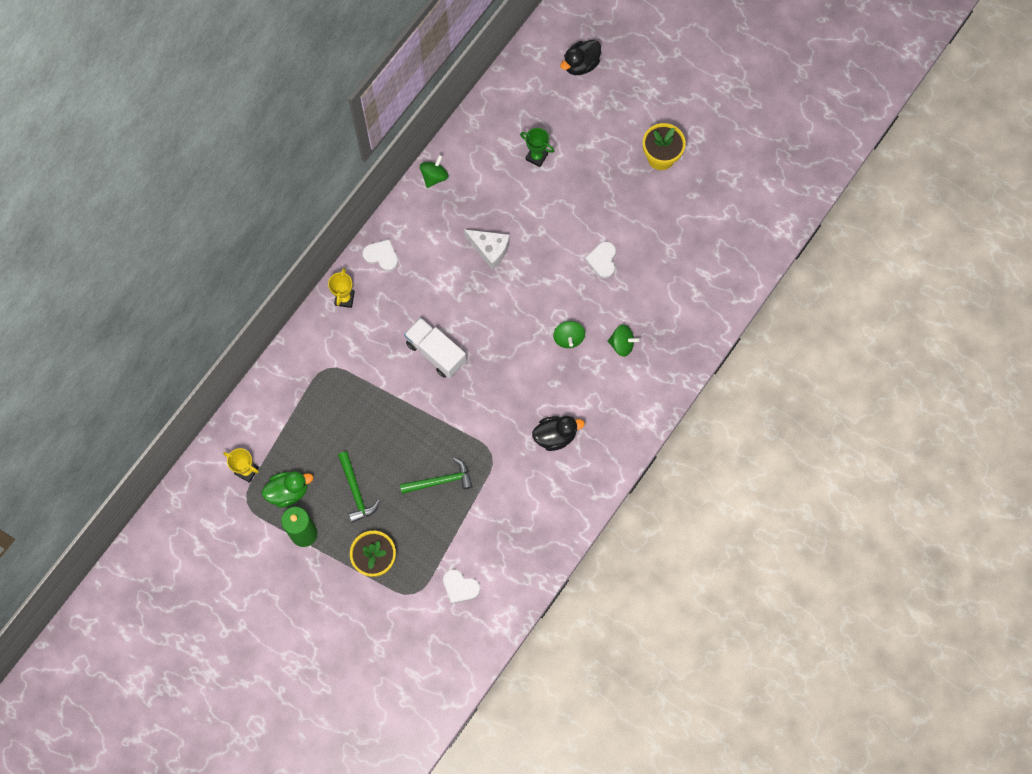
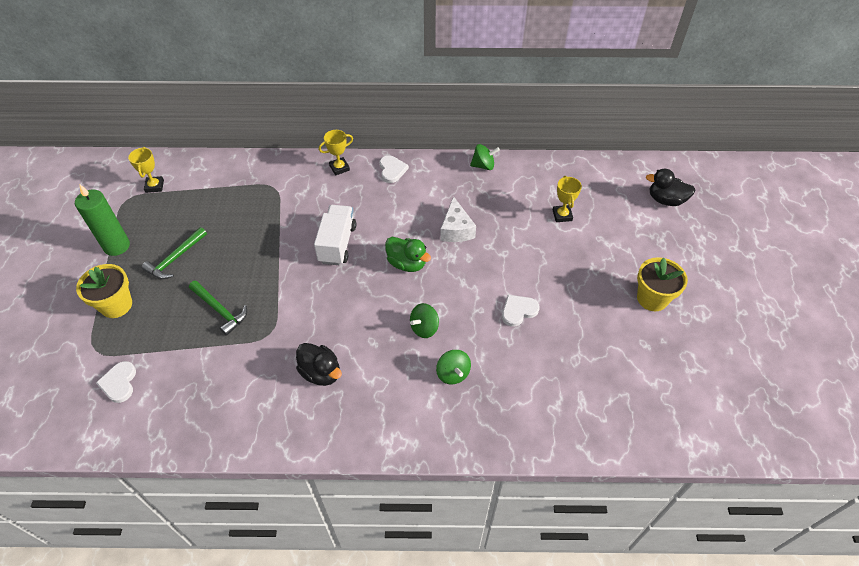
camera: 55 degrees right, 20 degrees down
(288, 491) = (150, 218): green duck -> green duck (407, 263)
(536, 156) = (562, 215): green trophy -> yellow trophy

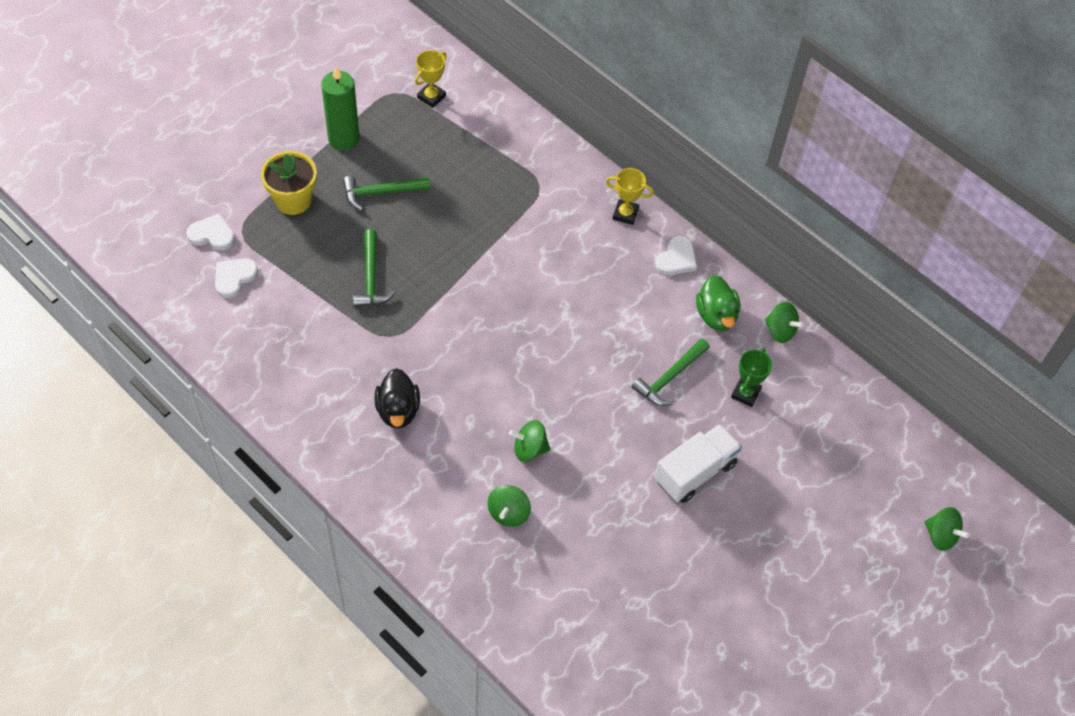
camera: 40 degrees right, 5 degrees up
(337, 244) = (538, 297): white truck -> white truck (695, 472)
(407, 263) = (582, 372): green duck -> green duck (716, 315)
(456, 229) = (669, 378): white cheese -> green hammer
(502, 207) = (745, 393): none -> green trophy
(518, 311) = (636, 510): white heart -> white heart (212, 234)
(562, 215) = (799, 455): yellow trophy -> none
(652, 298) = (786, 618): yellow flower pot -> none
(665, 200) = (940, 536): black duck -> green spinning top

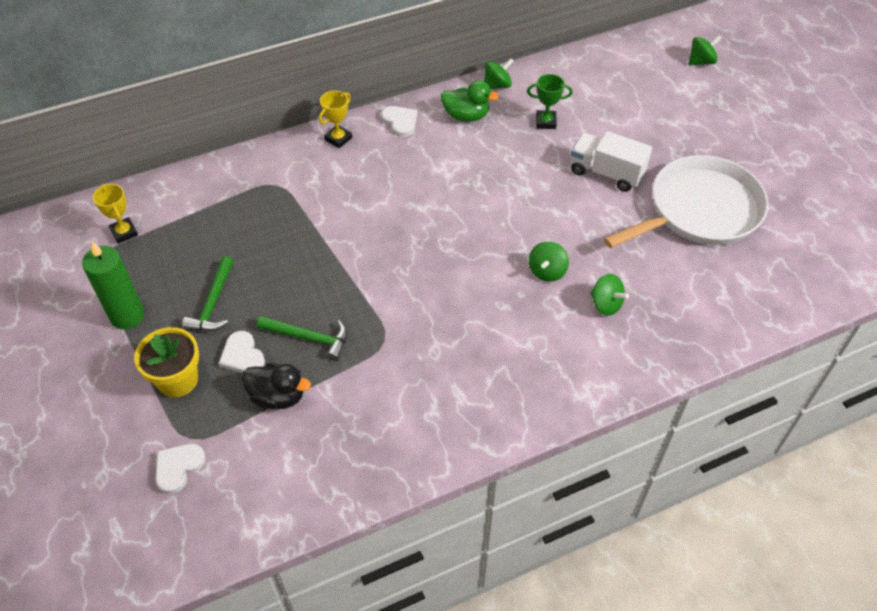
camera: 65 degrees left, 5 degrees down
(234, 277) = (246, 459): white heart -> white heart (242, 355)
(398, 410) = (469, 357): black duck -> black duck (278, 396)
(669, 378) = (513, 161): green hammer -> none
(682, 579) = (700, 210): none -> white pan
(695, 472) = (606, 173): white truck -> white truck turned 45 degrees counterclockwise
(745, 393) = (545, 122): green trophy -> green trophy turned 45 degrees counterclockwise

